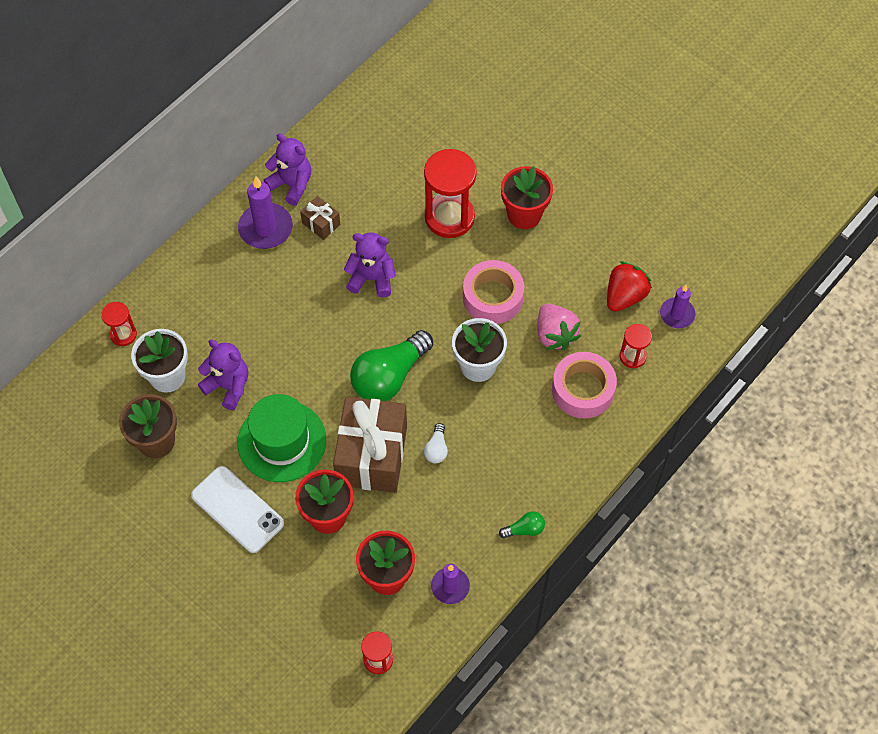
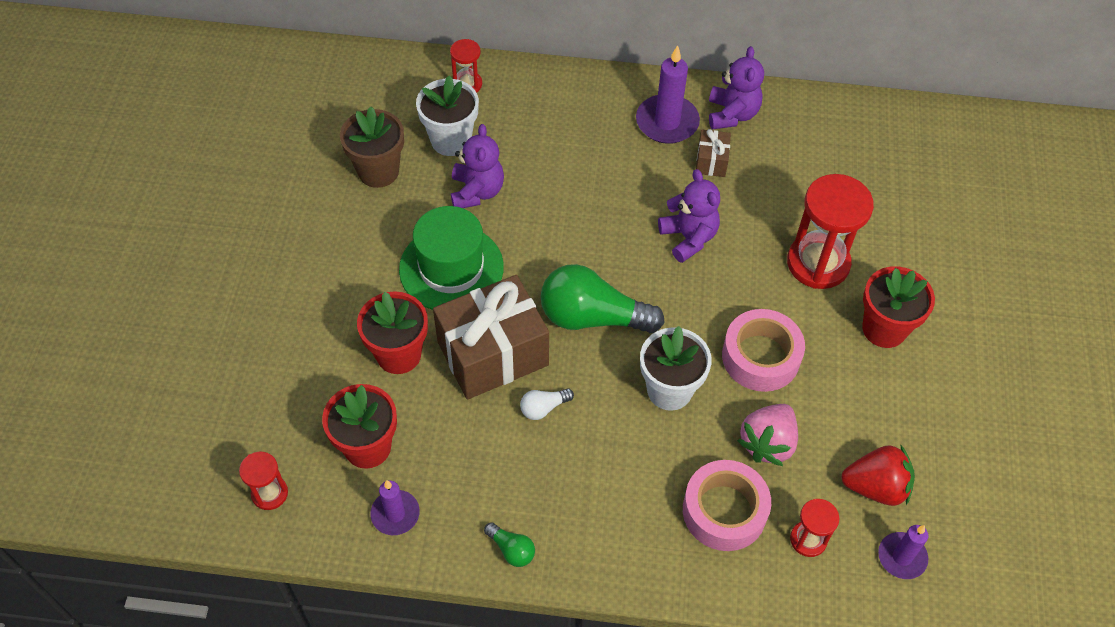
camera: 55 degrees right, 5 degrees down
(237, 509) = (353, 275): white phone -> none

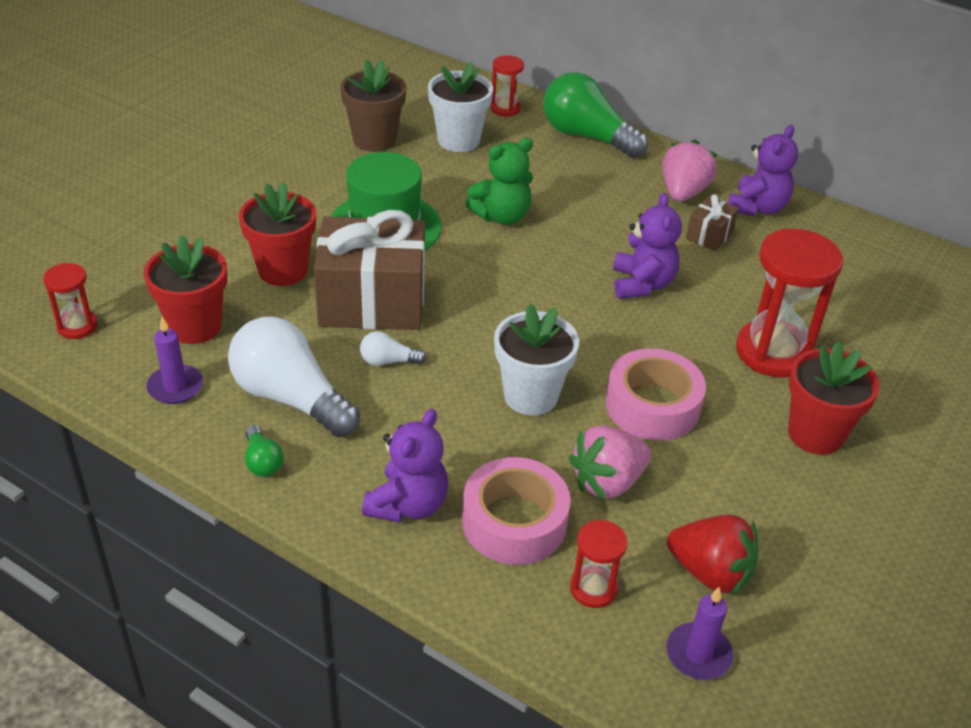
camera: 25 degrees right, 15 degrees down
(477, 192) = (454, 182): purple teddy bear -> purple teddy bear (408, 504)
(492, 480) = (290, 398): none -> white light bulb
(539, 213) = (501, 216): none -> green teddy bear
(592, 317) = (494, 310): green light bulb -> green light bulb (586, 136)
(667, 122) = (683, 192): purple candle -> pink strawberry

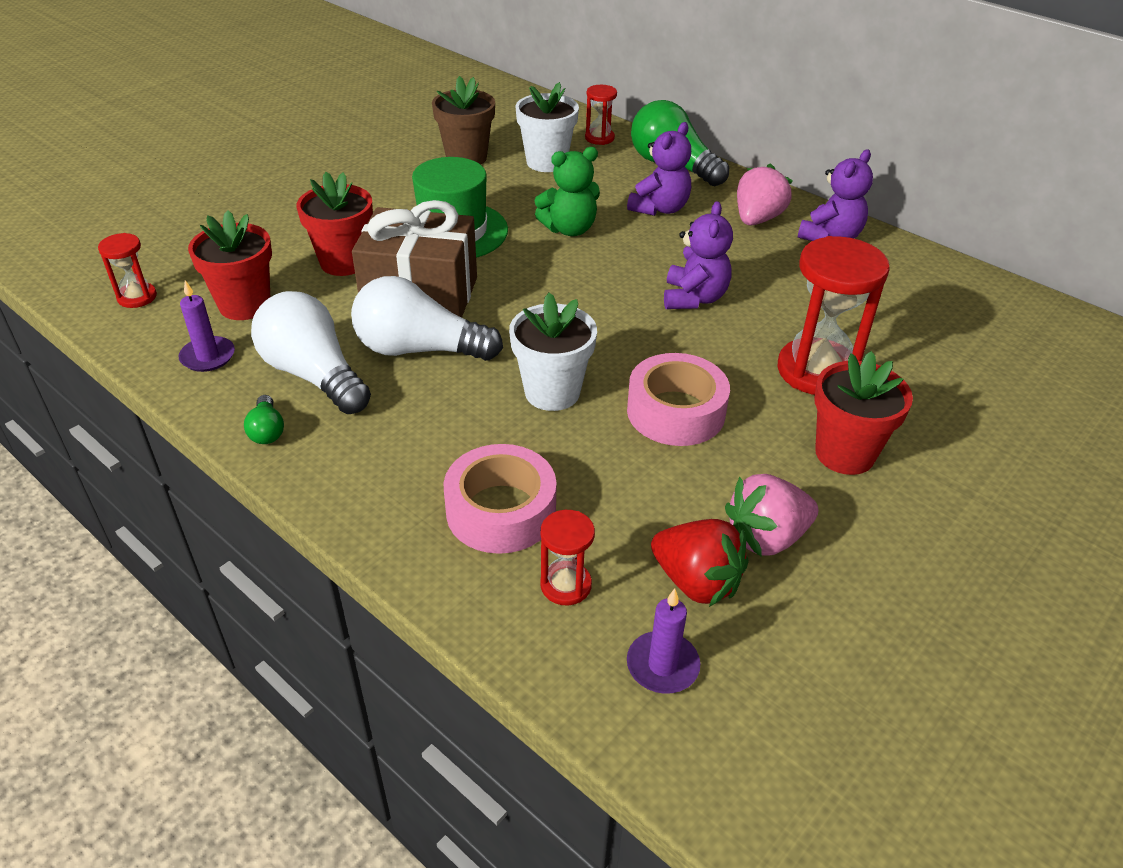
camera: 10 degrees right, 0 degrees up
(388, 361) = (419, 349): white light bulb -> white light bulb, size x2.26
(408, 504) = (397, 484): purple teddy bear -> purple teddy bear (660, 208)
(607, 482) = (609, 481): pink strawberry -> pink strawberry (766, 537)
(709, 235) = (775, 258): brown gift -> none

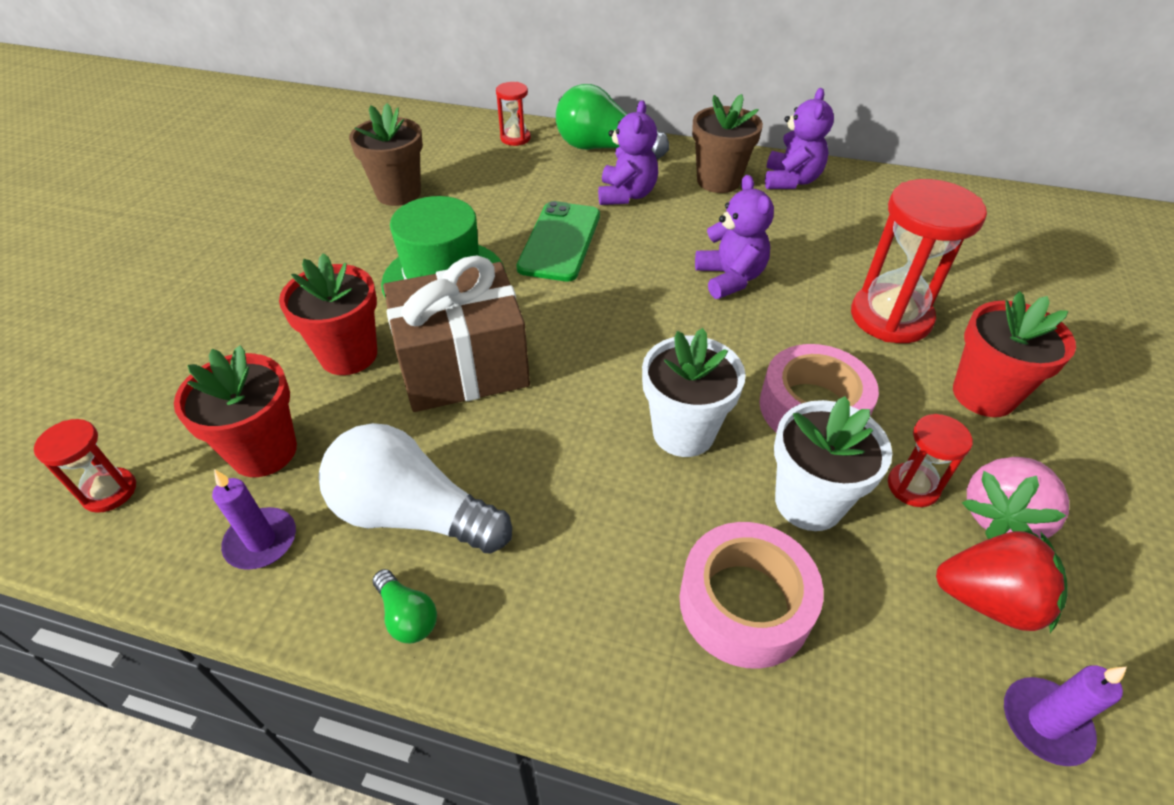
camera: 25 degrees left, 5 degrees up
(419, 349) = (509, 433): white light bulb -> none
(546, 162) = (483, 176): white flower pot -> white flower pot (808, 502)
(565, 585) = (879, 668): red hourglass -> red hourglass (913, 486)
(569, 229) = (560, 241): green teddy bear -> green phone
(757, 219) = (718, 181): pink strawberry -> brown flower pot

